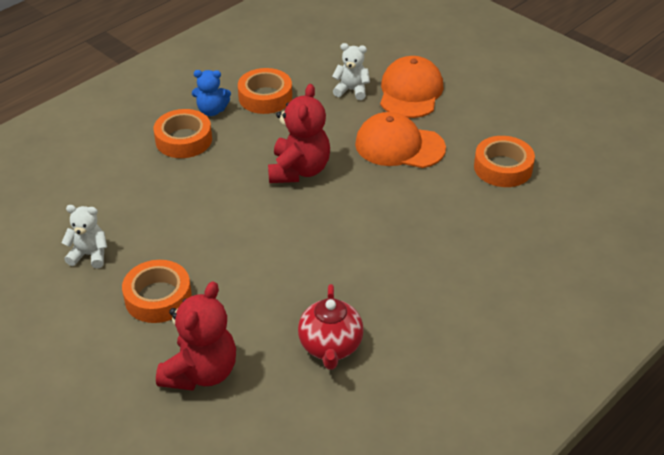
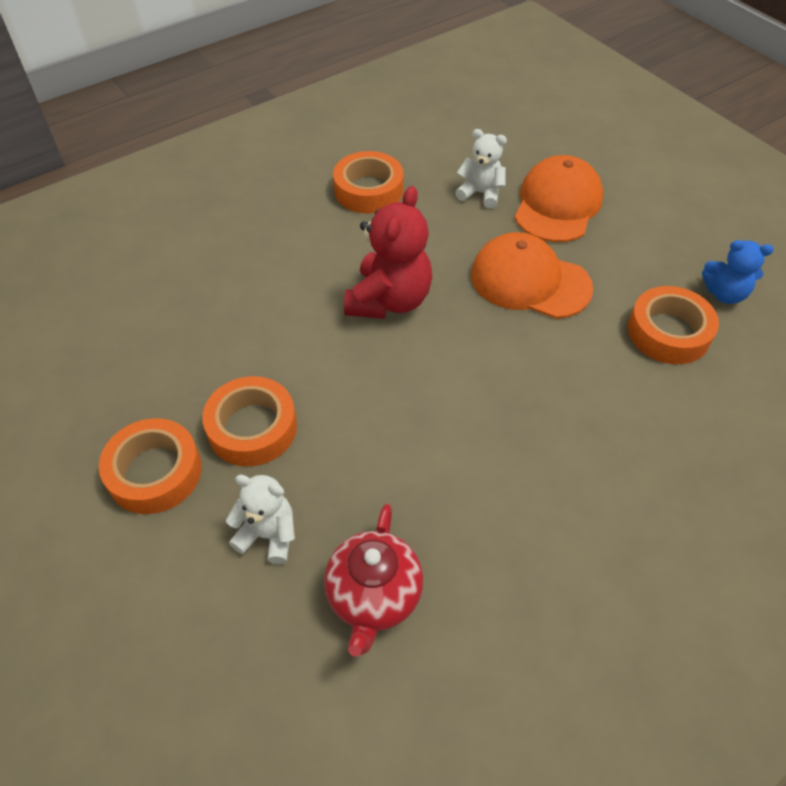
camera: 10 degrees right, 10 degrees up
(89, 255) = (85, 391): white teddy bear -> white teddy bear (268, 535)
(183, 140) = (252, 237): orange tape -> orange tape (252, 428)
(201, 372) = (179, 610): red teddy bear -> none
(212, 111) = (297, 201): blue teddy bear -> blue teddy bear (724, 294)

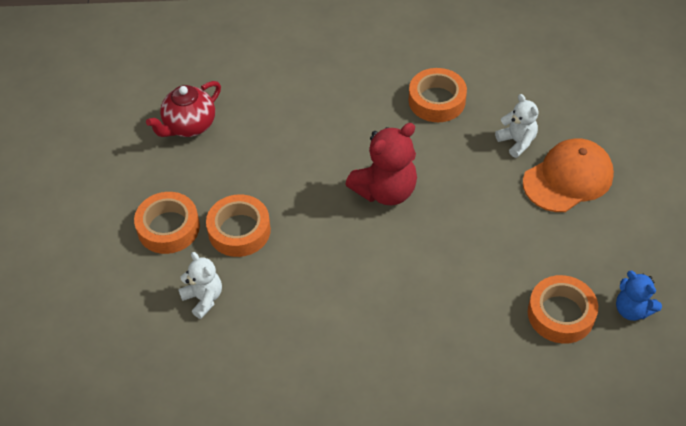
camera: 35 degrees right, 0 degrees up
(373, 597) = (234, 365): red teapot -> red teapot (189, 126)
(529, 281) = (494, 226): orange cap -> none

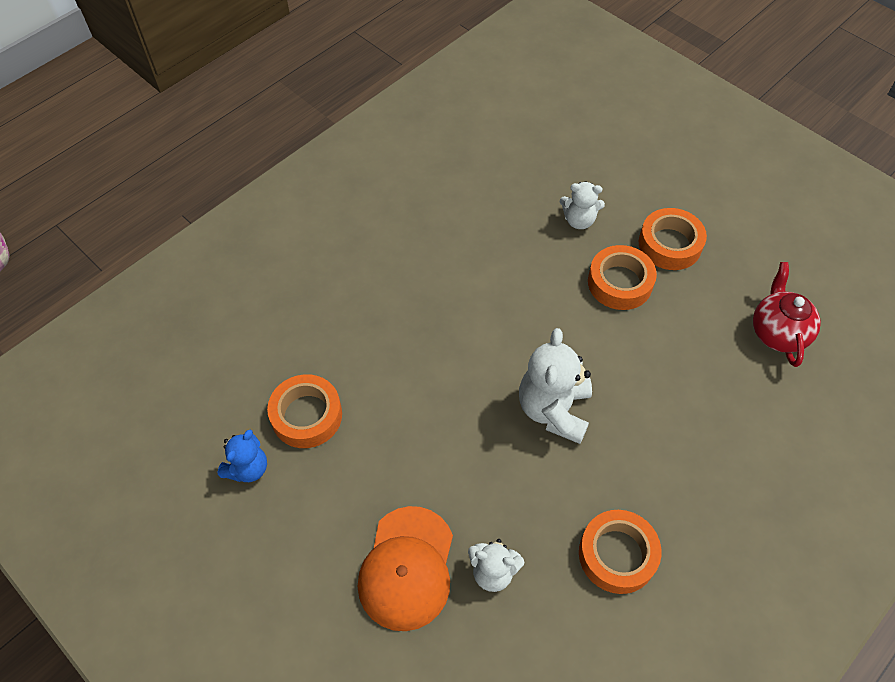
camera: 135 degrees right, 5 degrees up
(385, 191) = (554, 410): red teddy bear -> white teddy bear
(632, 309) = (248, 468): blue teddy bear -> blue teddy bear turned 120 degrees clockwise

